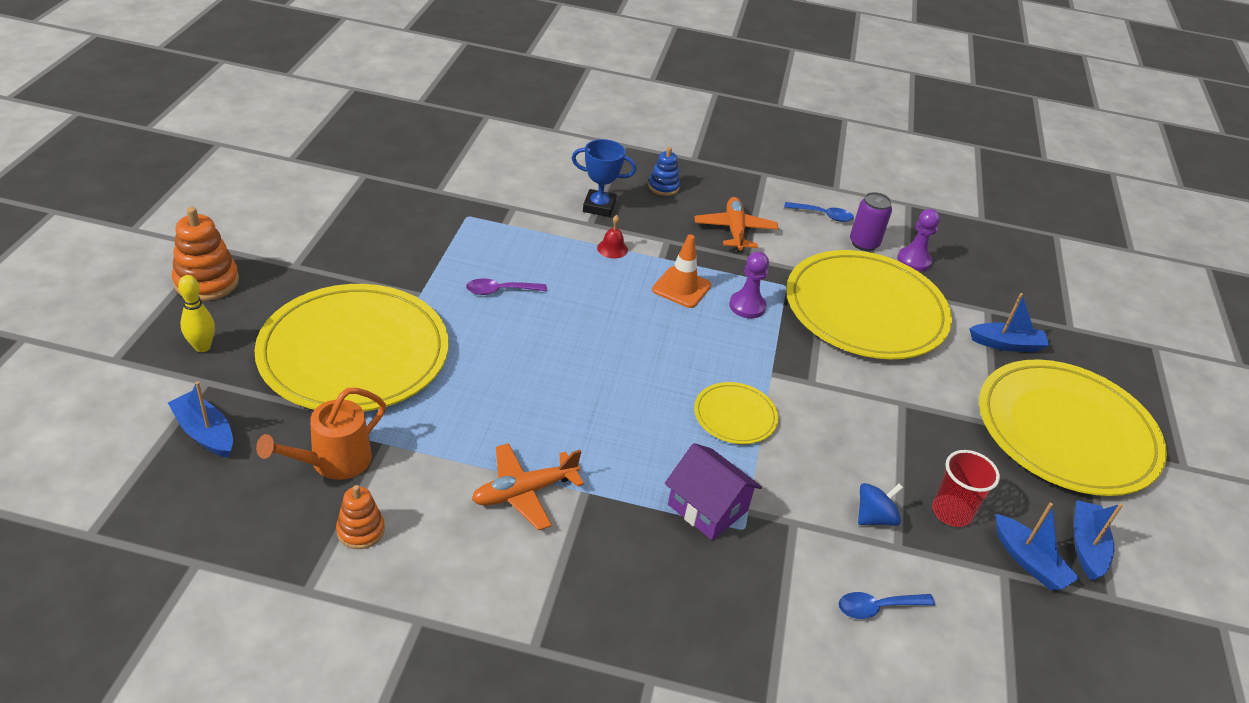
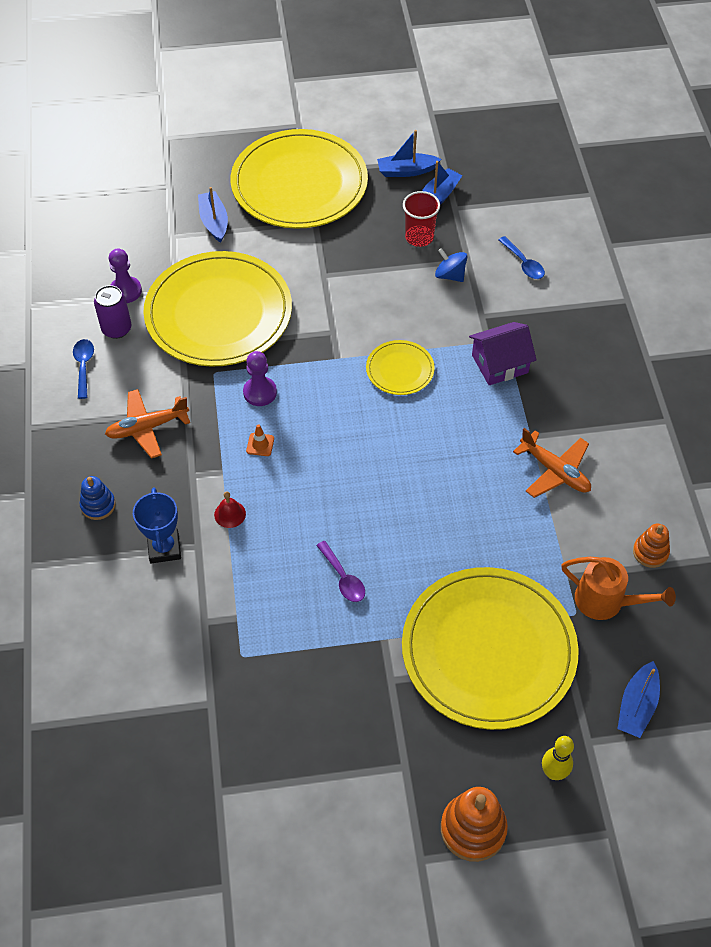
camera: 105 degrees left, 15 degrees up
(681, 288) = (260, 444): orange traffic cone -> orange traffic cone, size x0.55
(707, 508) = (499, 364): purple house -> purple house turned 45 degrees clockwise

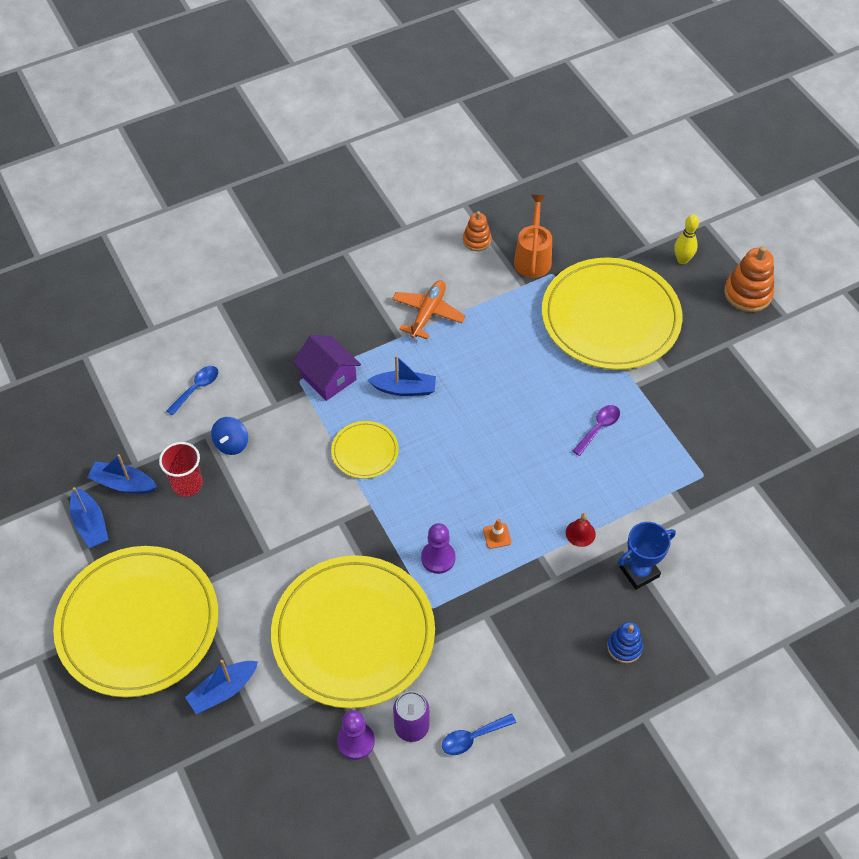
camera: 110 degrees left, 0 degrees up
(147, 428) = (521, 641): orange plane -> none
(637, 706) = (607, 225): blue boat -> blue boat (404, 389)

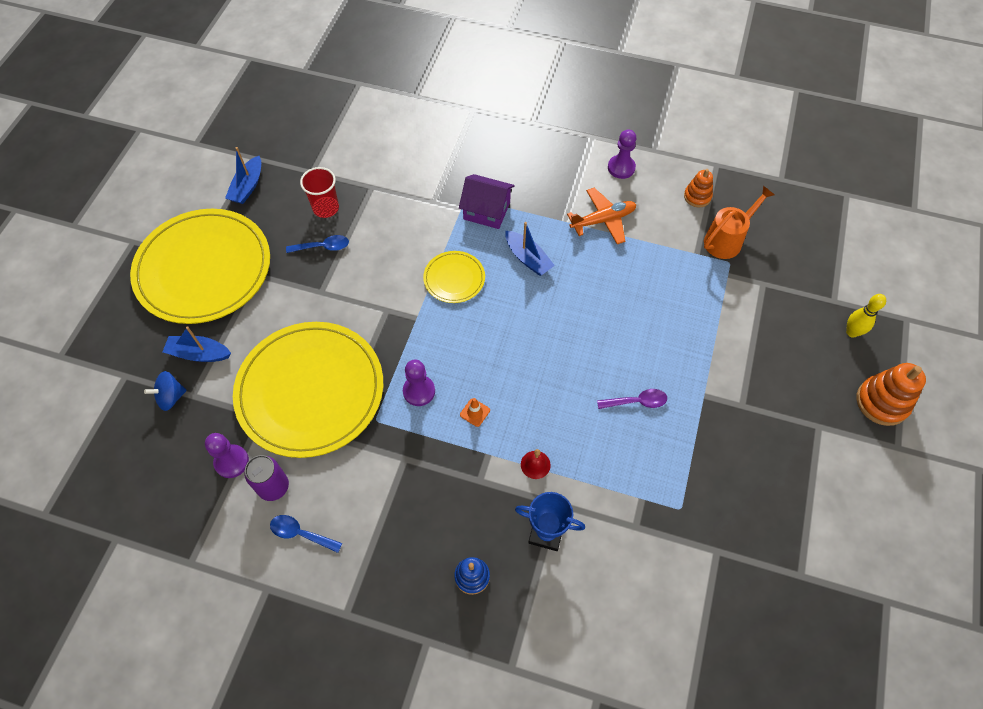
camera: 45 degrees right, 5 degrees up
(123, 484) = (292, 178): blue boat -> none
(197, 388) = (399, 153): blue spoon -> blue spoon (323, 247)
(231, 444) = (379, 204): blue spinning top -> blue spinning top (171, 397)
(328, 377) = (486, 211): purple house -> purple house turned 75 degrees counterclockwise
(395, 261) = (621, 168): none -> purple pawn
(610, 317) = (739, 329): yellow plate -> none

